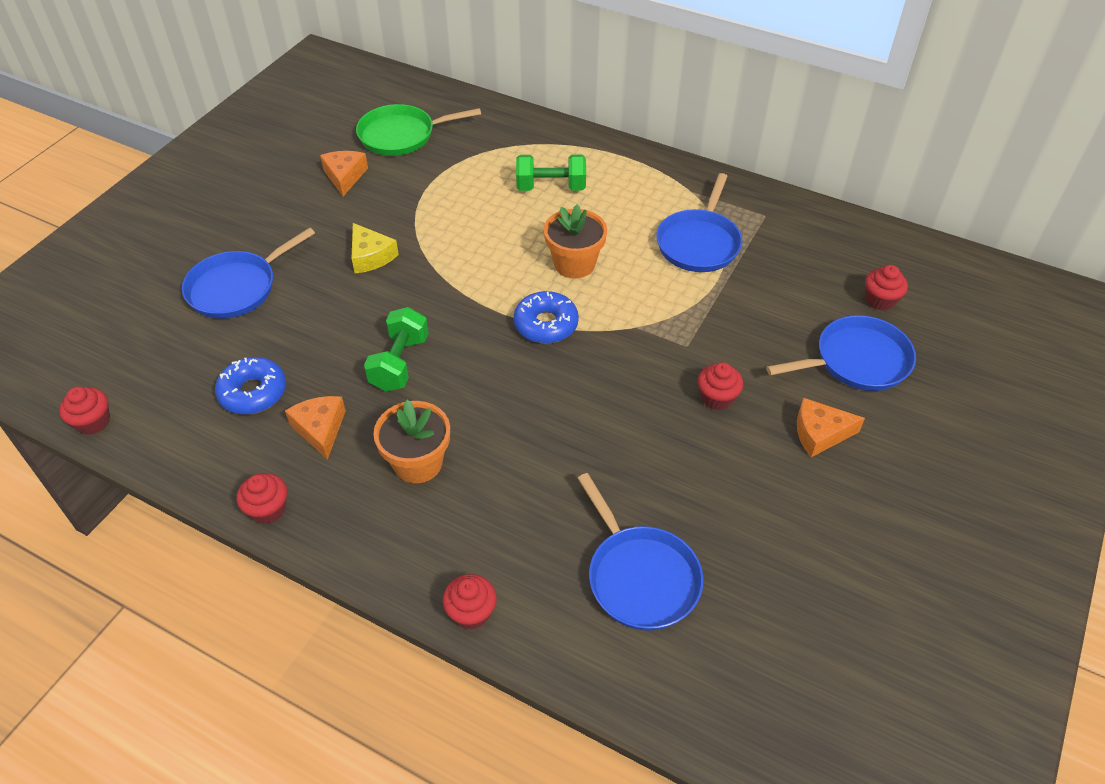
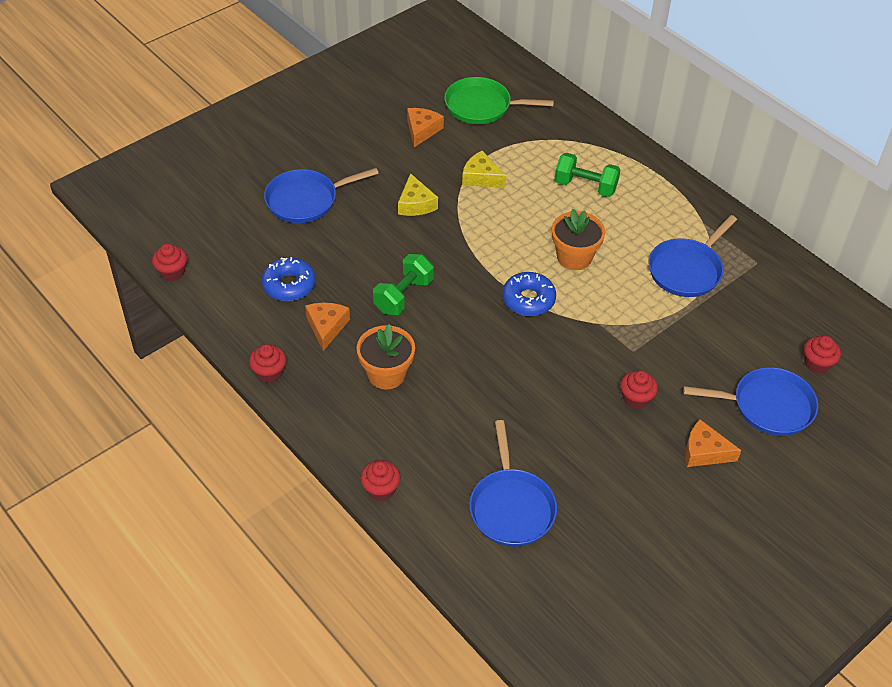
camera: 20 degrees right, 0 degrees up
(433, 208) = (481, 177): none -> yellow cheese

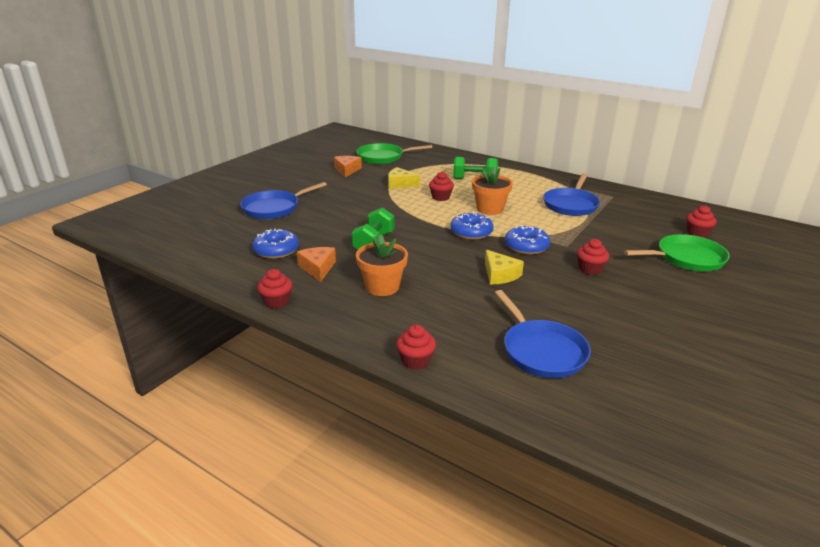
camera: 15 degrees left, 20 degrees down
(172, 272) = (170, 257): red cupcake -> red cupcake (440, 197)
(416, 204) = (359, 200): yellow cheese -> yellow cheese (500, 275)
(582, 341) = (526, 246): none -> blue donut
(704, 452) = (666, 289): orange cheese -> none
(767, 406) = (686, 258): blue pan -> green pan

